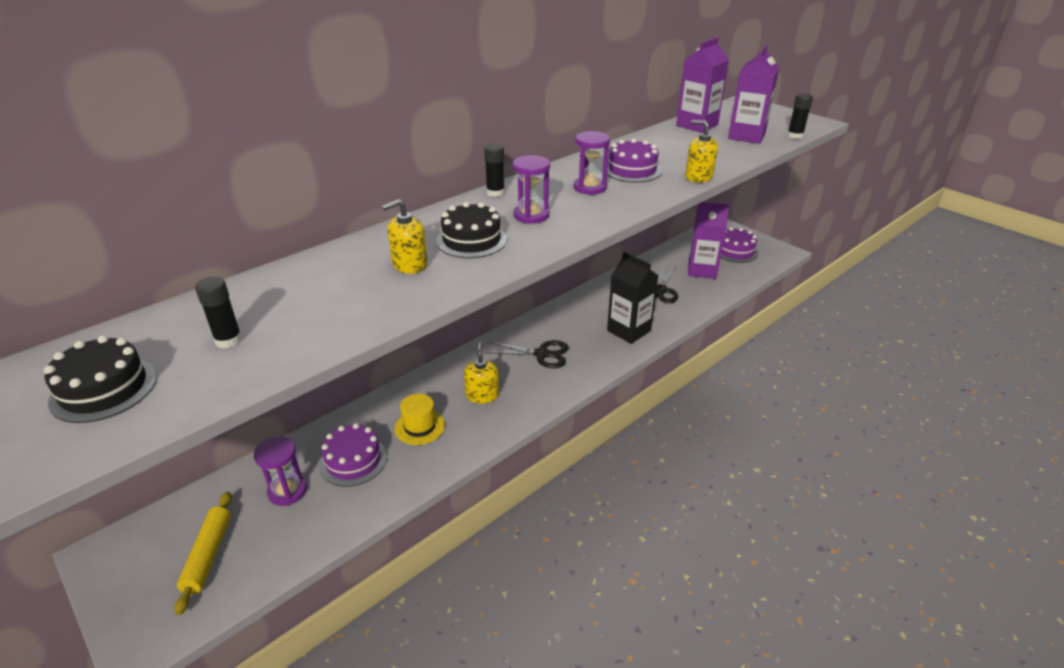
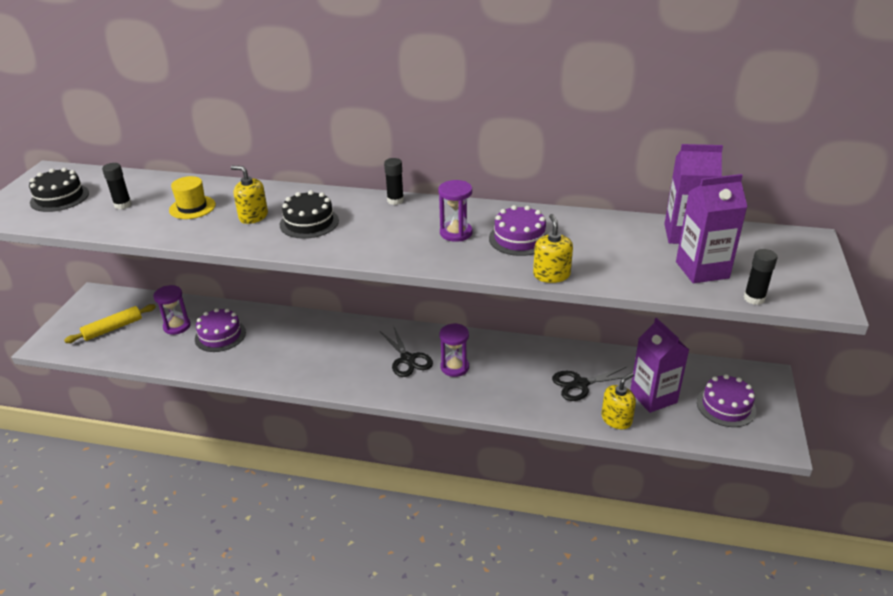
camera: 55 degrees right, 0 degrees up
(419, 427) = (273, 345): yellow hat -> yellow hat (192, 207)
(482, 395) = (330, 354): yellow soap dispenser -> yellow soap dispenser (616, 419)
(531, 215) = (374, 228): purple hourglass -> purple hourglass (454, 367)
(629, 330) = (492, 392): black carton -> none

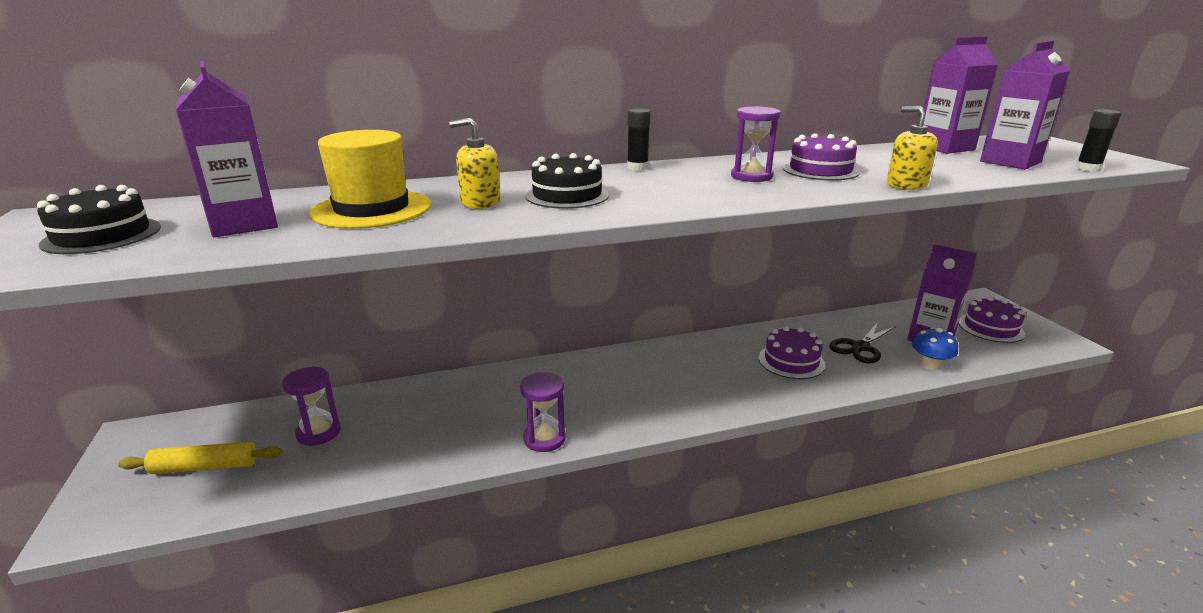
camera: 30 degrees left, 10 degrees down
(113, 328) = (205, 467): yellow rolling pin -> yellow rolling pin turned 60 degrees clockwise
(123, 205) = (244, 224): black glue stick -> purple carton
(192, 207) = (372, 209): yellow hat -> yellow hat, size x1.63
(220, 335) = (399, 424): purple cake -> purple cake (791, 361)
(407, 359) = (669, 377): black scissors -> none
(454, 367) = (727, 369): purple hourglass -> purple hourglass (544, 439)
(616, 419) = (929, 365): yellow soap dispenser -> blue mushroom

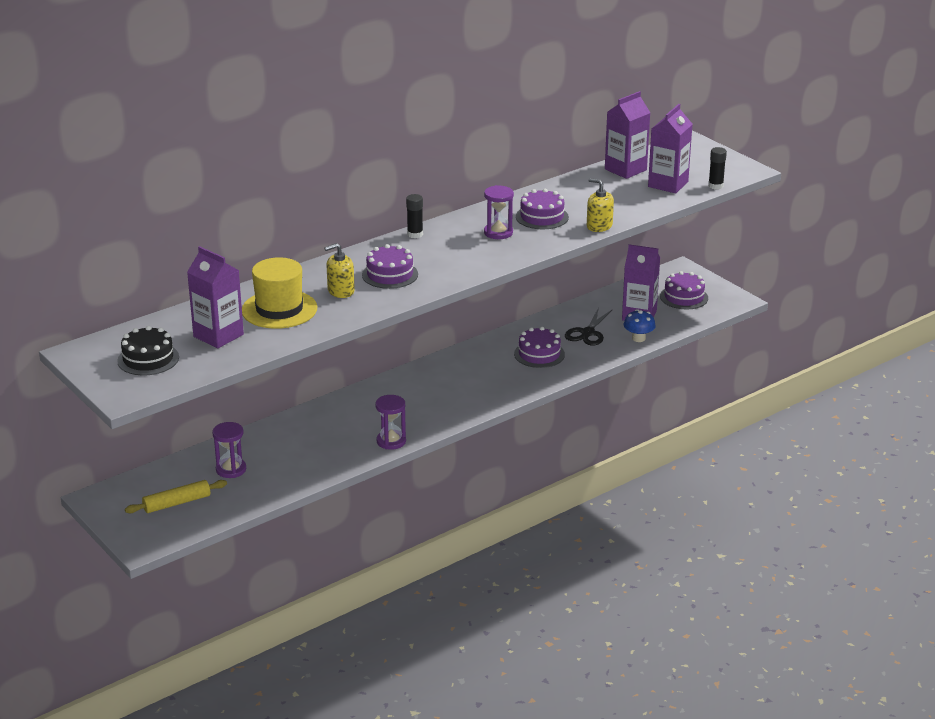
camera: 20 degrees left, 5 degrees up
(567, 195) = (390, 274): black cake -> purple cake

